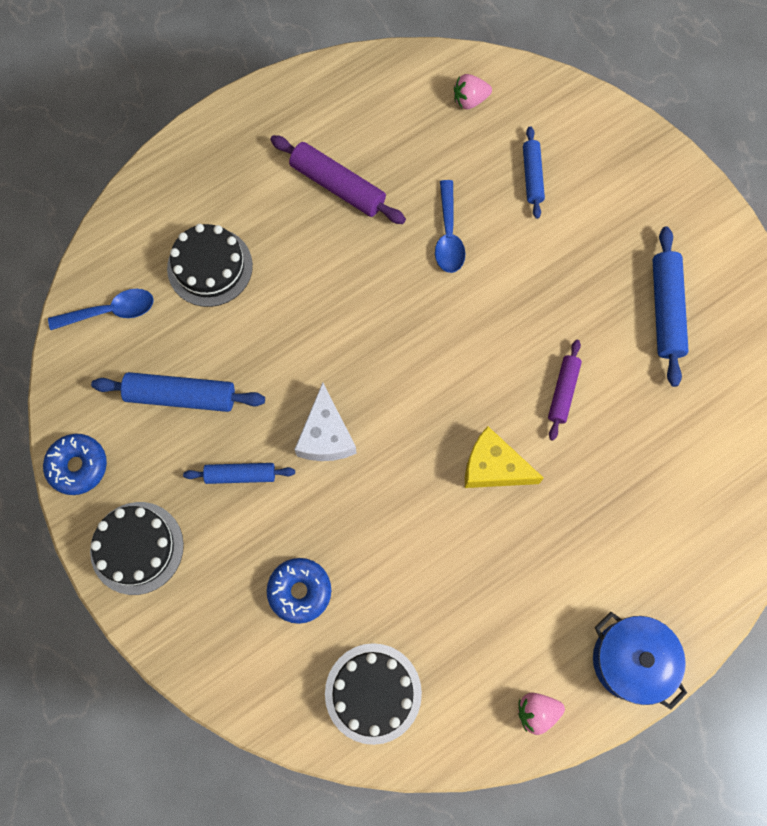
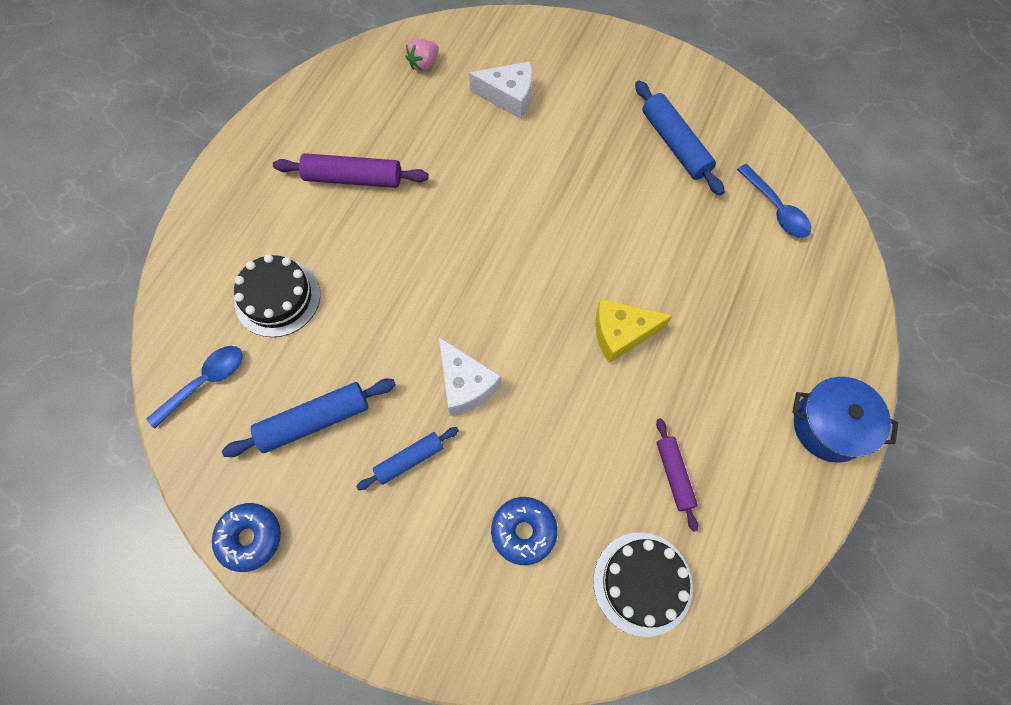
camera: 30 degrees left, 5 degrees down
(137, 548) = (350, 581): black cake -> none
(448, 236) = (470, 172): blue spoon -> blue spoon (776, 209)
(532, 176) = (508, 96): blue rolling pin -> white cheese
(536, 711) = (785, 514): pink strawberry -> none
(563, 392) = (638, 245): purple rolling pin -> purple rolling pin (674, 475)

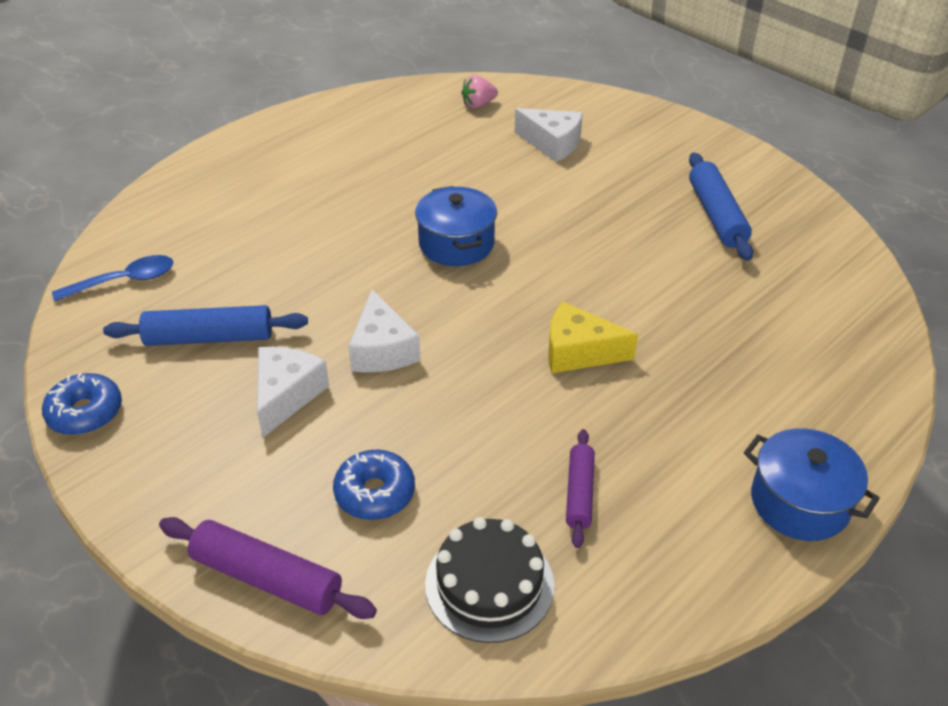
camera: 20 degrees right, 25 degrees down
(277, 298) = (234, 236): black cake -> none
(353, 178) = (361, 169): purple rolling pin -> purple rolling pin (266, 578)
(409, 460) = (286, 395): blue rolling pin -> white cheese
(476, 244) = (456, 244): none -> blue pot
(776, 209) = (813, 292): blue spoon -> none

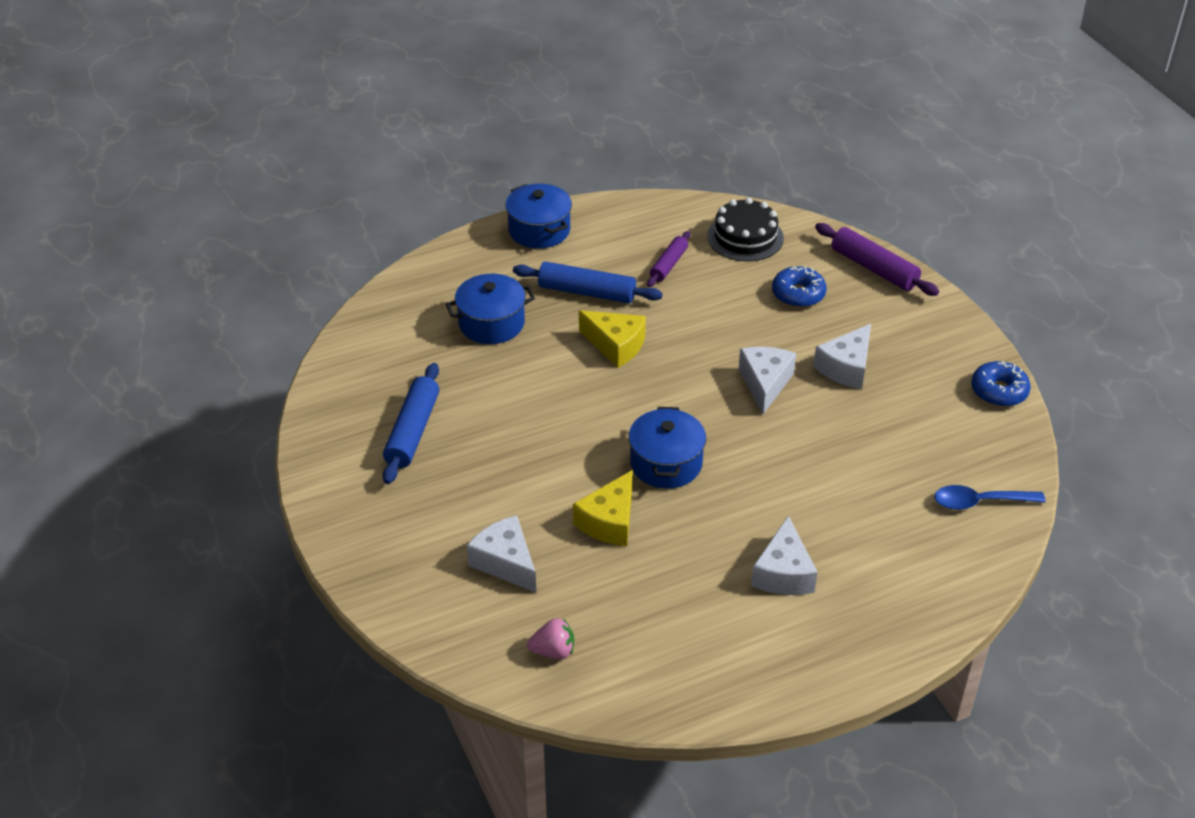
camera: 160 degrees left, 0 degrees up
(209, 337) = (903, 428): blue rolling pin -> blue rolling pin (586, 292)
(314, 185) = (783, 573): none -> white cheese
(484, 188) = (609, 521): none -> yellow cheese
(740, 342) = (491, 323): none -> blue pot

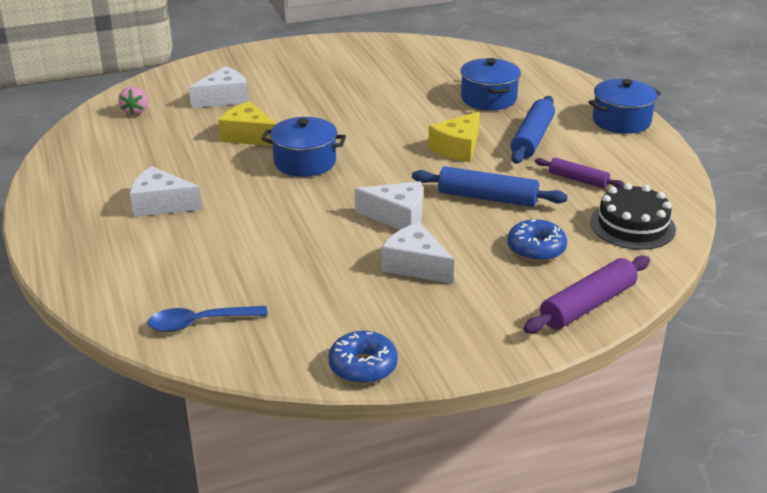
camera: 95 degrees right, 10 degrees down
(412, 431) = (366, 70): blue rolling pin -> blue rolling pin (487, 197)
(979, 502) = (199, 323): blue spoon -> blue spoon turned 105 degrees counterclockwise

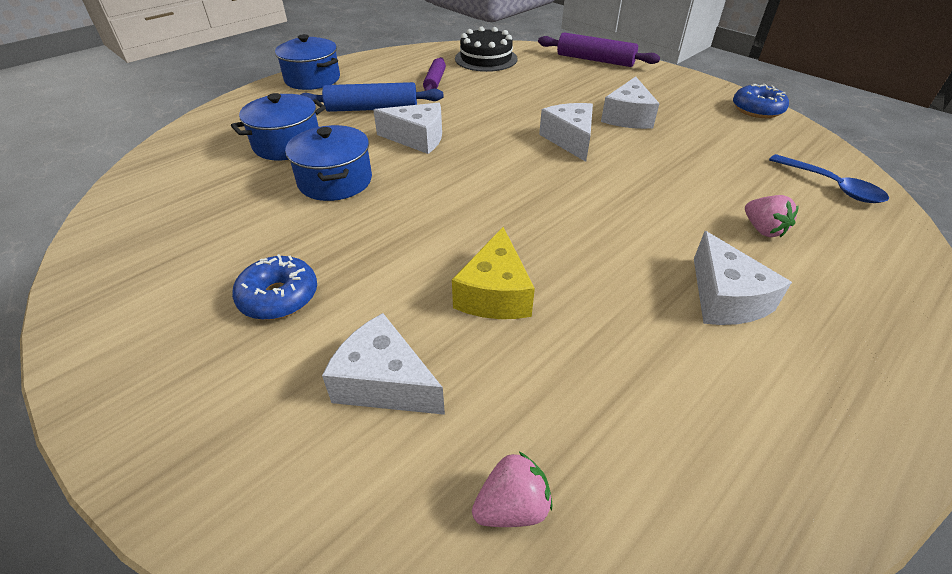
camera: 115 degrees left, 10 degrees up
(194, 252) = (763, 229): none -> pink strawberry
(305, 162) = (522, 221): blue pot -> blue pot (335, 181)
(458, 148) = (417, 138): yellow cheese -> white cheese
(487, 197) = (497, 109): blue rolling pin -> none
(536, 249) = (551, 82): blue donut -> blue donut (279, 297)

